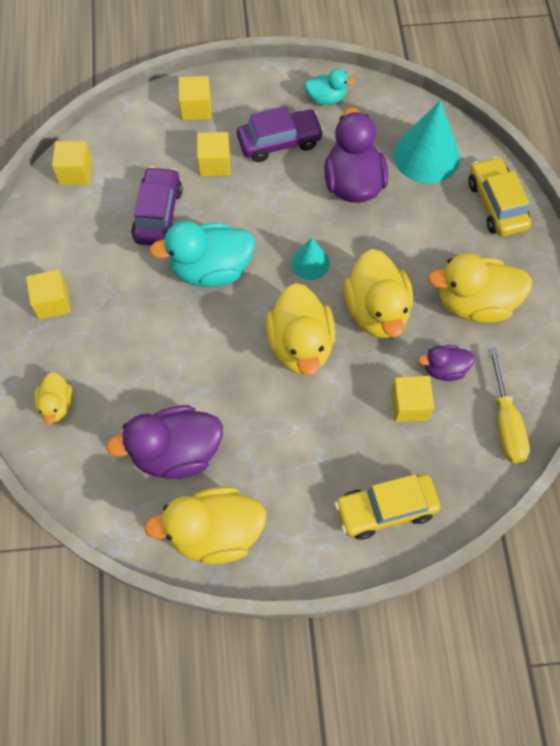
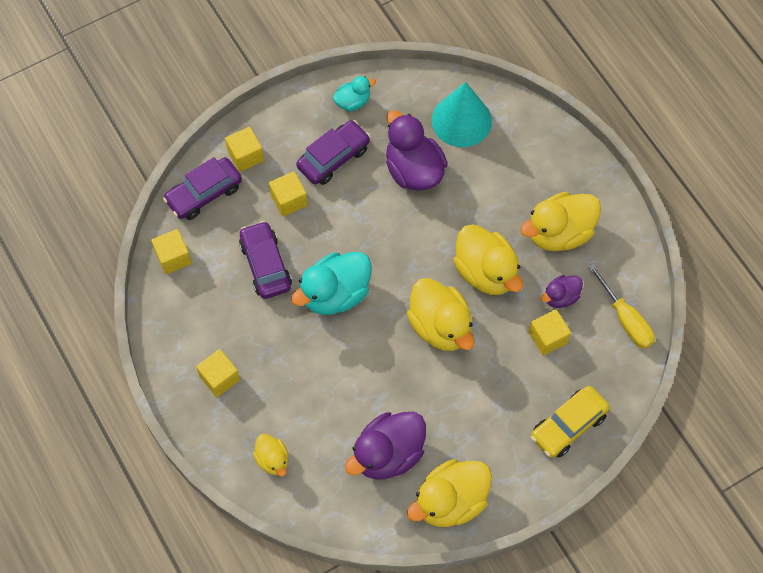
camera: 25 degrees left, 0 degrees up
(138, 127) = (204, 194): none -> purple car
(310, 263) = (413, 254): turquoise cone -> none
(496, 204) = (537, 141): yellow car -> none

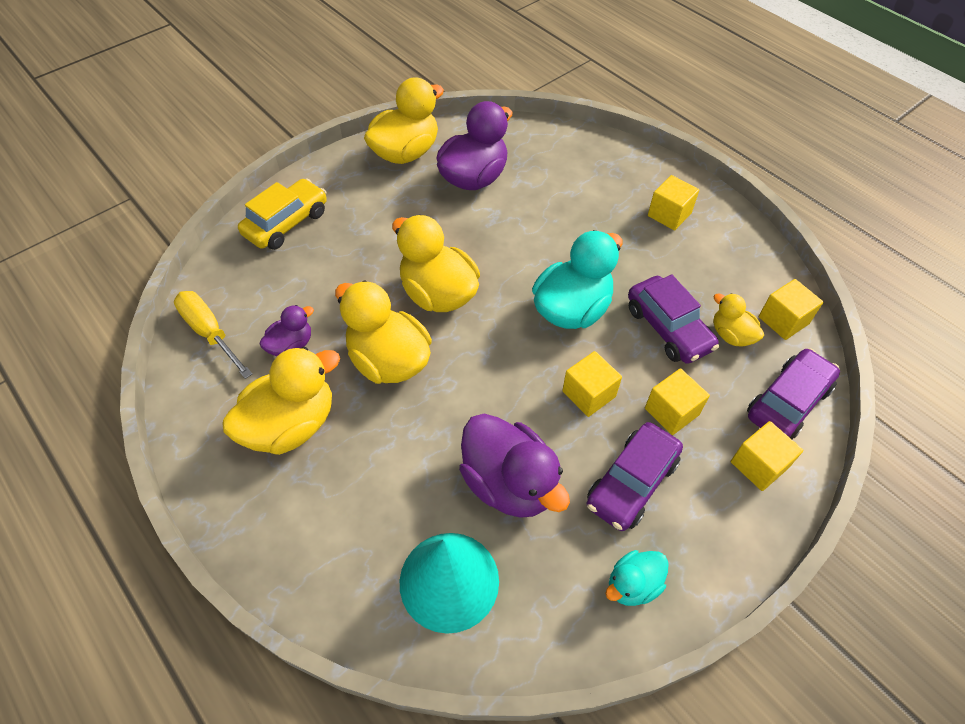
camera: 170 degrees right, 10 degrees down
(272, 460) = (587, 160): yellow duck -> yellow duck (731, 335)
(548, 337) = (308, 300): yellow cube -> yellow cube (589, 394)

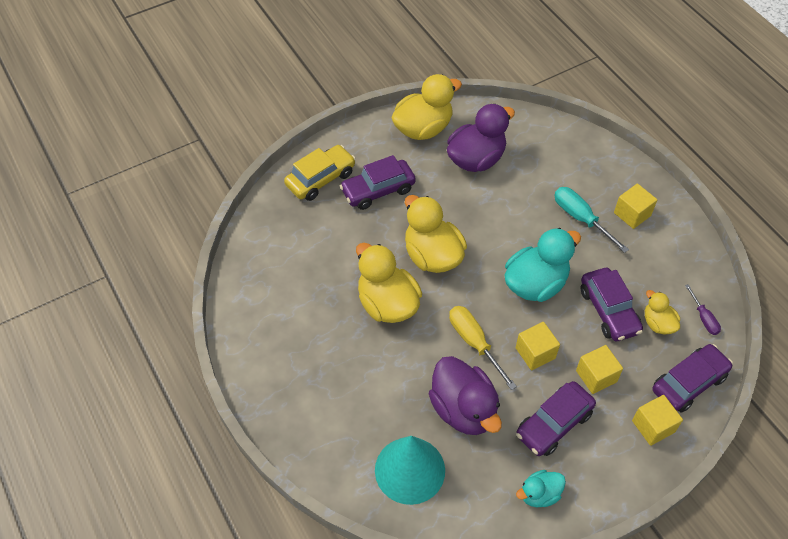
camera: 10 degrees right, 0 degrees up
(210, 333) = (256, 262): yellow screwdriver -> yellow screwdriver (474, 343)
(291, 345) = (315, 281): purple duck -> none
(291, 425) = (310, 342): yellow duck -> none
(360, 227) = (378, 190): none -> purple car
(610, 227) = (581, 218): none -> turquoise screwdriver
(783, 320) = (703, 318): yellow cube -> purple screwdriver

